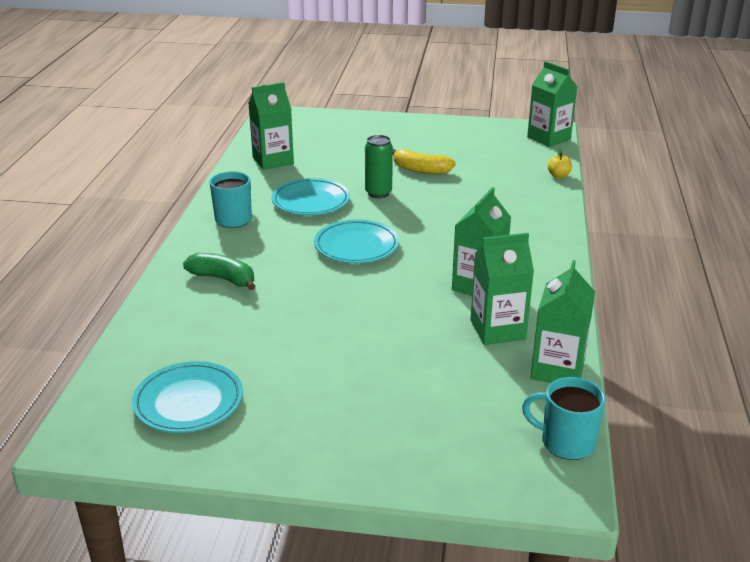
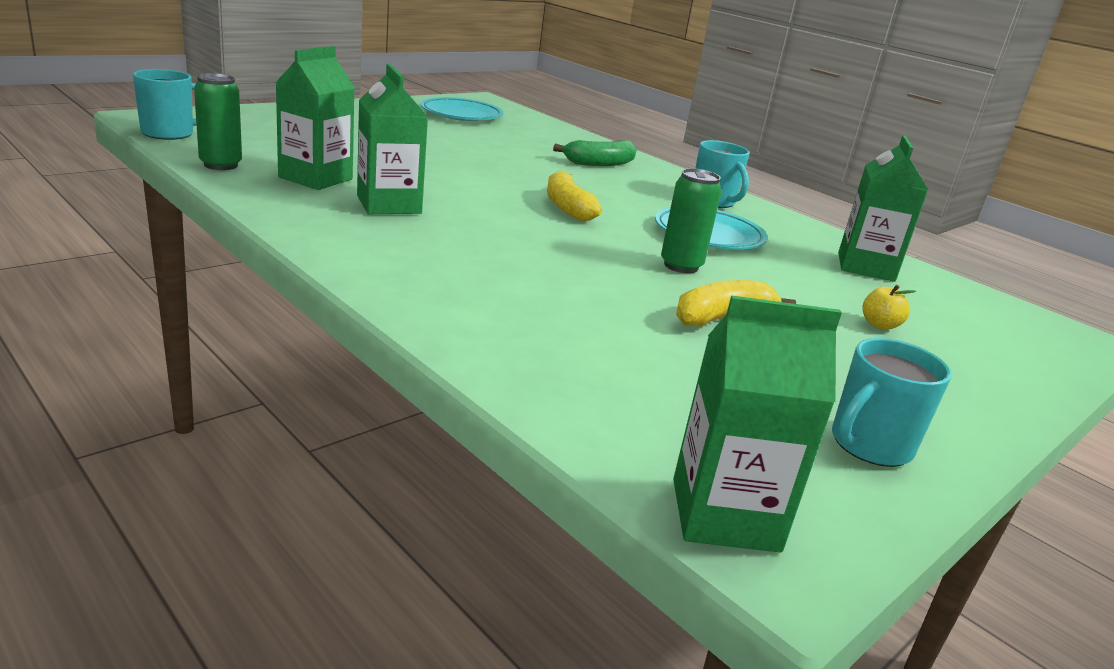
camera: 125 degrees right, 5 degrees down
(356, 246) = (567, 208): turquoise plate -> yellow banana
(466, 131) = (869, 445): none -> turquoise mug
(557, 370) = (221, 165): green carton -> green can
(558, 176) = (533, 398): yellow apple -> yellow apple (879, 325)

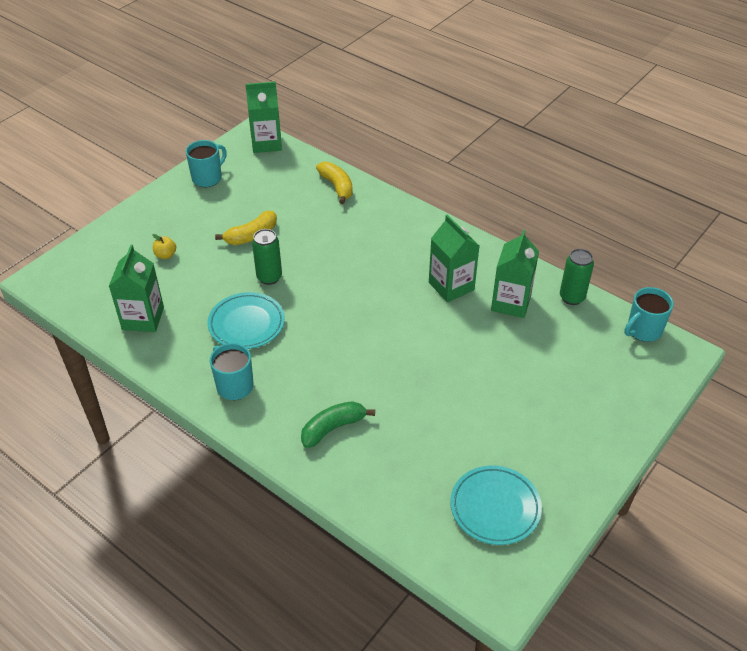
camera: 175 degrees right, 20 degrees up
(567, 208) = (345, 326): yellow banana -> yellow banana (337, 187)

